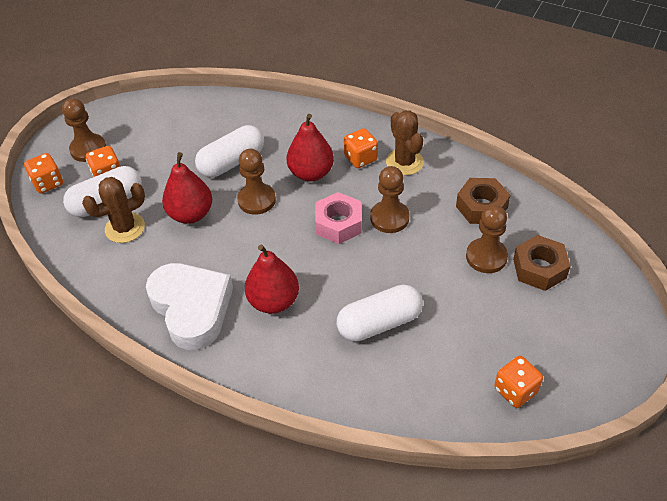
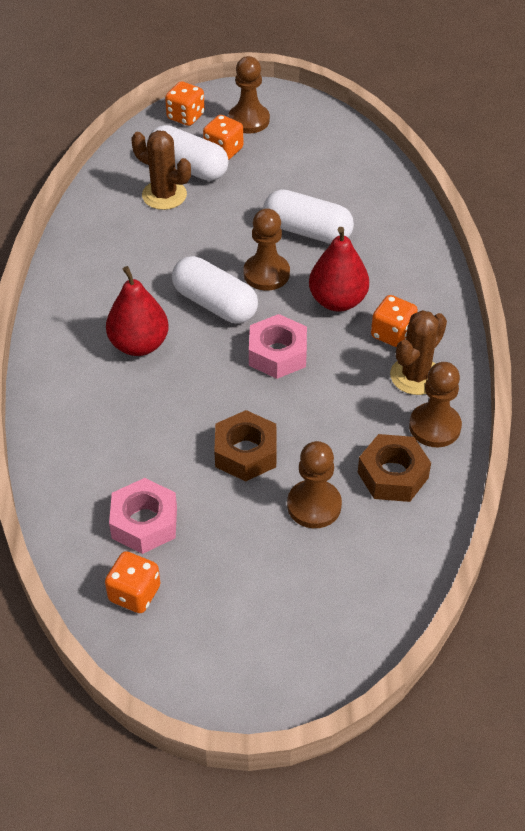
camera: 60 degrees right, 0 degrees up
(191, 214) = (213, 233): red pear -> none
(191, 308) = (95, 287): white heart -> none
(379, 323) = (159, 441): white capsule -> white capsule (215, 304)
(389, 218) = (316, 395): brown pawn -> brown pawn (434, 427)
(452, 361) = (144, 523): none -> pink nut
(539, 268) = (328, 564): brown nut -> brown nut (245, 453)

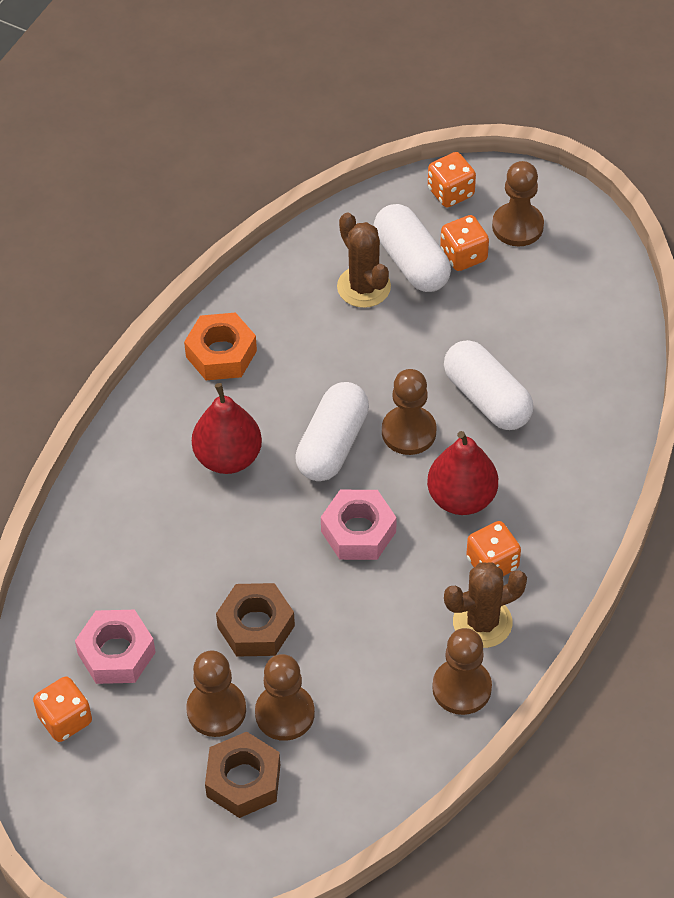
camera: 30 degrees right, 5 degrees up
(84, 277) = (221, 354): none -> orange nut
(215, 304) = (332, 444): white capsule -> white capsule turned 45 degrees clockwise
(257, 528) = (216, 710): none -> brown pawn
(393, 475) = (383, 719): brown nut -> brown nut (243, 781)

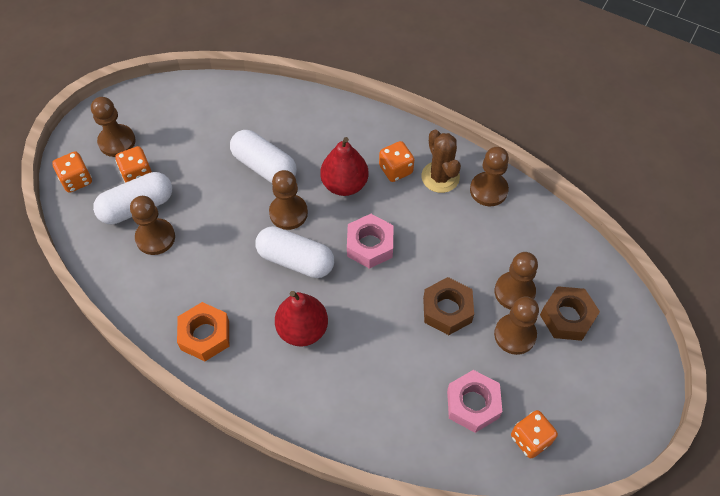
camera: 90 degrees left, 5 degrees up
(363, 287) = (155, 237): brown cactus -> brown pawn
(487, 398) = (264, 166): white capsule -> white capsule turned 75 degrees clockwise

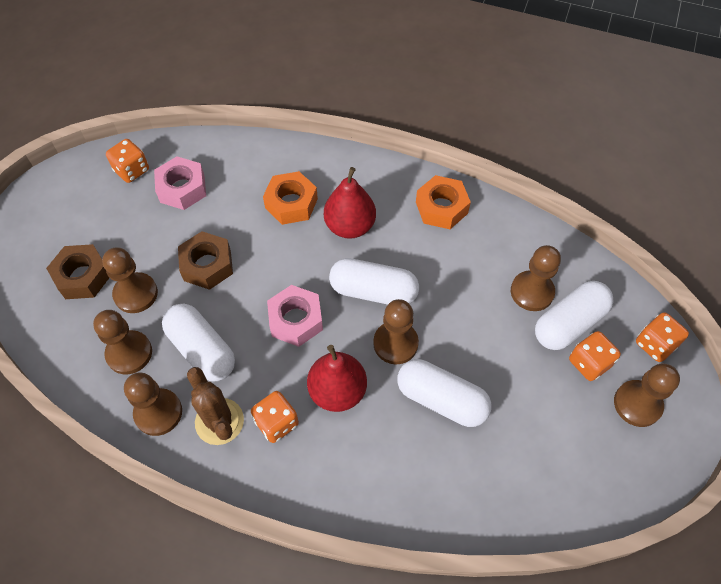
camera: 170 degrees right, 0 degrees up
(357, 366) = (291, 203): none -> orange nut
(453, 233) = (202, 350): none -> white capsule
(515, 335) = (139, 252): brown pawn -> brown pawn (129, 353)

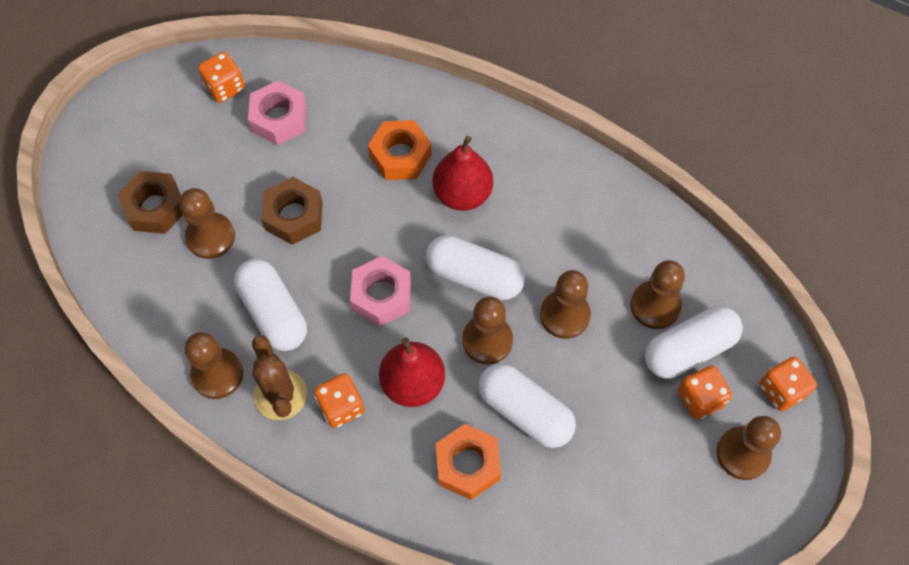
camera: 10 degrees right, 5 degrees up
(129, 353) = (195, 303): brown pawn -> brown pawn (564, 315)
(441, 208) = (573, 188): orange nut -> orange nut (467, 465)

